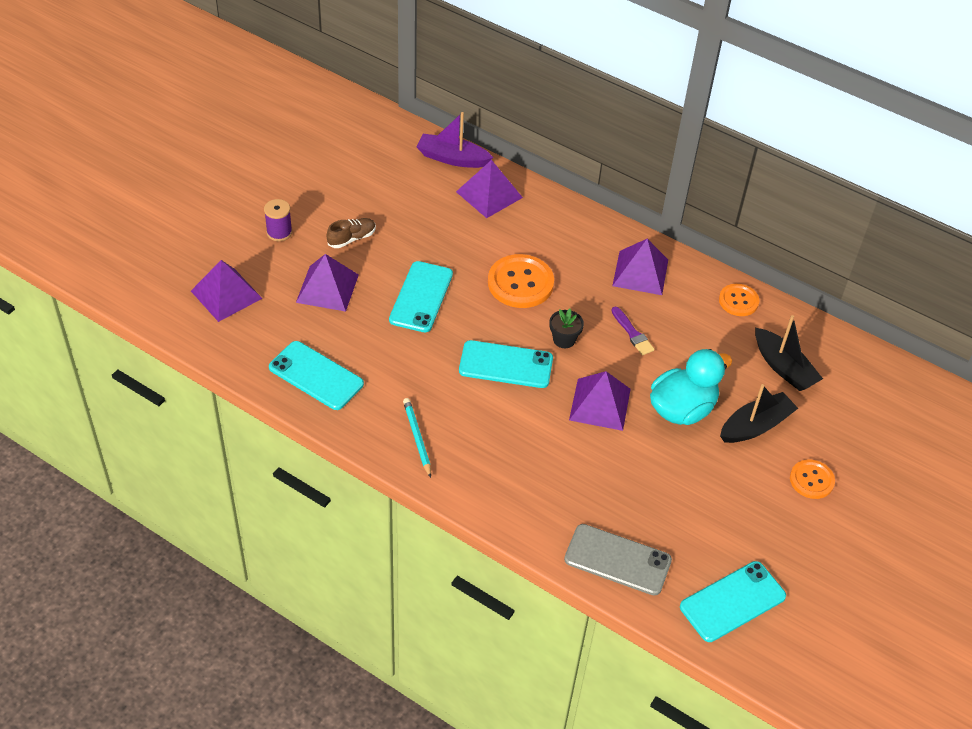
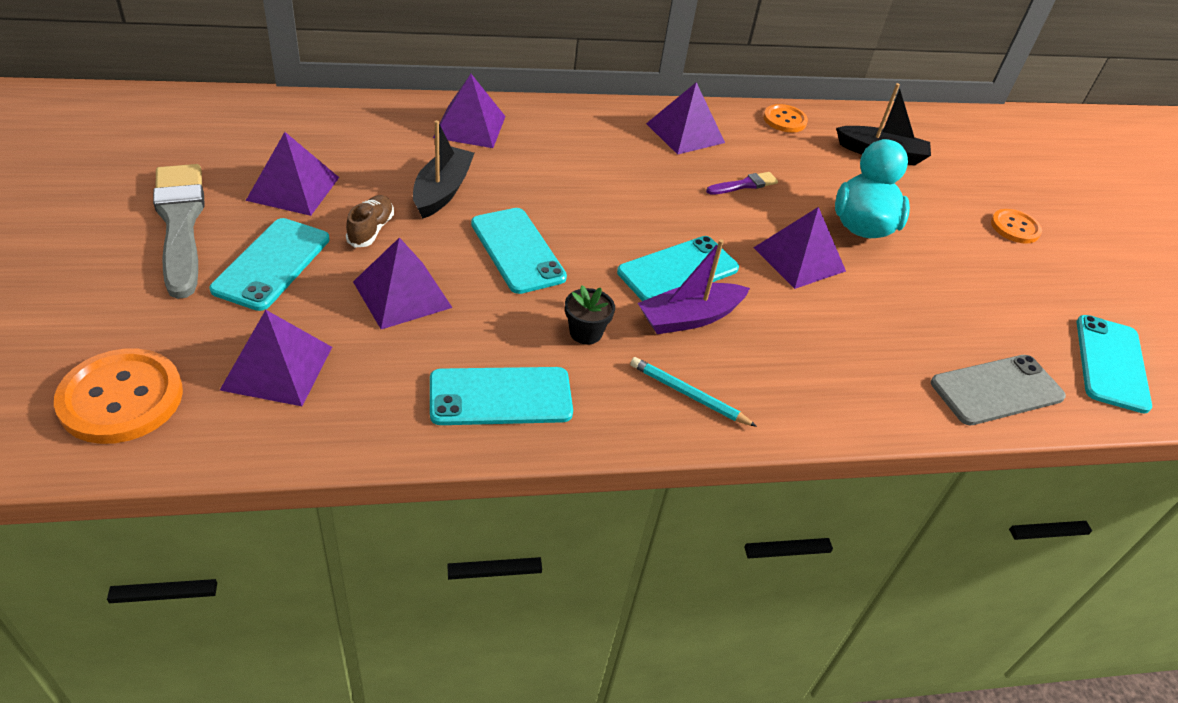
camera: 45 degrees left, 5 degrees down
(257, 182) = (180, 223): none -> grey brush
(279, 232) = (272, 264): purple spool -> turquoise phone
(336, 188) = (293, 188): none -> purple pyramid
(452, 158) = (393, 110): purple boat -> purple boat (689, 318)
(520, 283) = (597, 190): orange button -> orange button (121, 398)
(564, 339) = (698, 219): black flower pot -> black flower pot (585, 332)
(632, 333) = (744, 185): purple brush -> purple brush turned 45 degrees counterclockwise
(755, 426) = (925, 208): black boat -> black boat (442, 191)

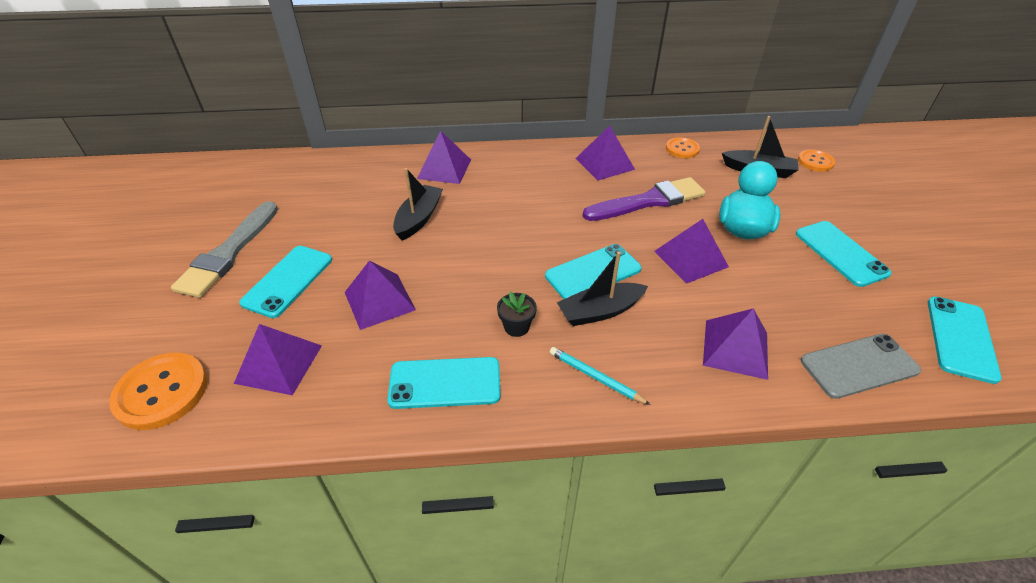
camera: 10 degrees right, 0 degrees up
(180, 223) = (228, 253): grey brush -> grey brush turned 150 degrees counterclockwise
(293, 188) = (312, 222): purple pyramid -> purple pyramid (735, 348)
(371, 230) = (363, 251): brown shoe -> none
(517, 250) = (470, 262): turquoise phone -> turquoise phone (840, 253)
(689, 318) = (600, 311): purple boat -> black boat
(744, 185) = (648, 201): purple brush -> purple brush, size x2.15
(1015, 228) = (870, 224): orange button -> orange button (815, 162)

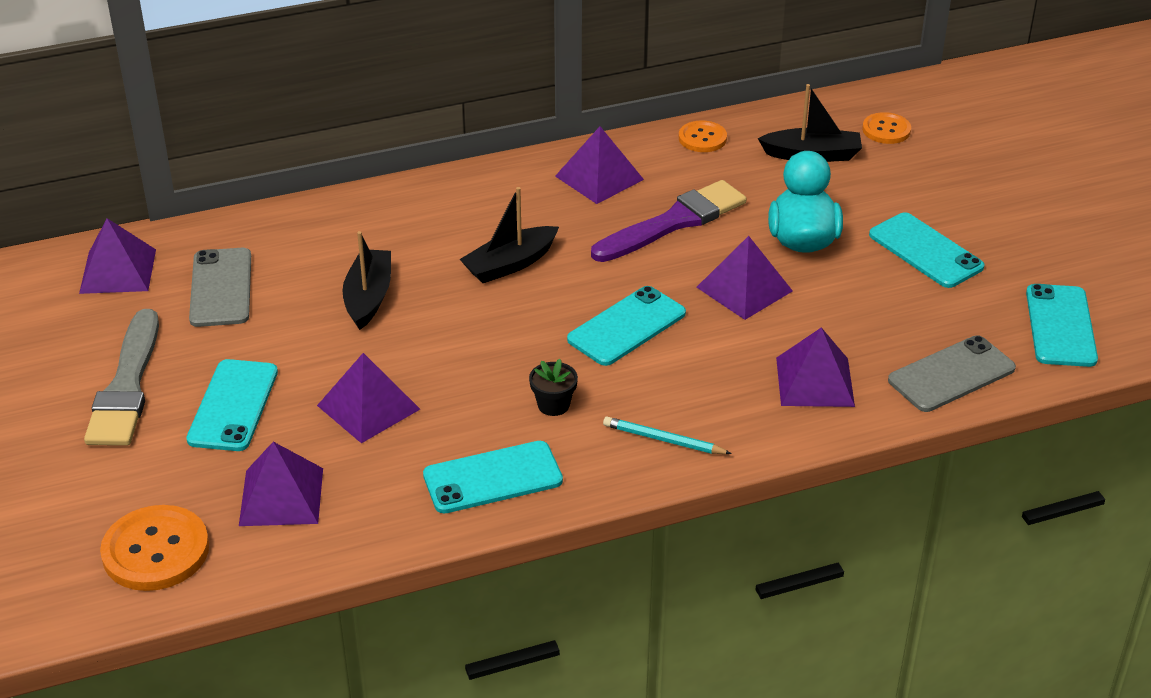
camera: 15 degrees left, 5 degrees down
(328, 196) = (221, 288): none -> grey phone
(444, 169) = (371, 221): purple pyramid -> purple pyramid (118, 271)
(600, 311) = (648, 370): black boat -> black boat (510, 264)

